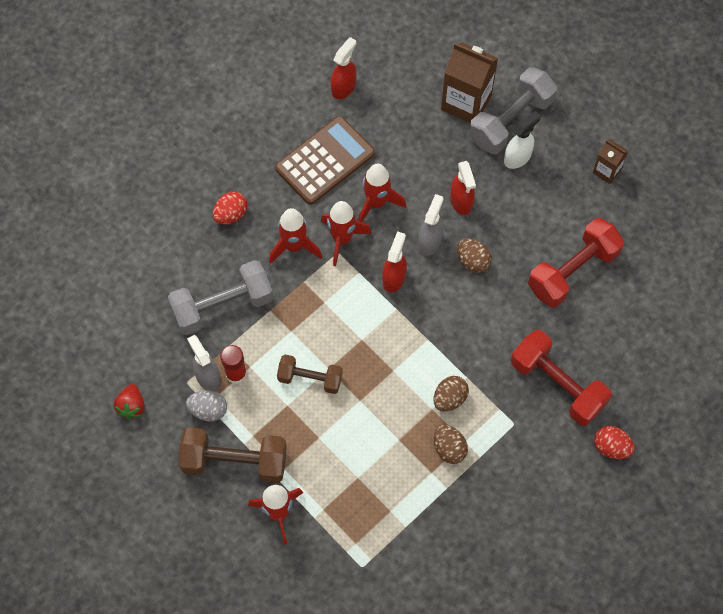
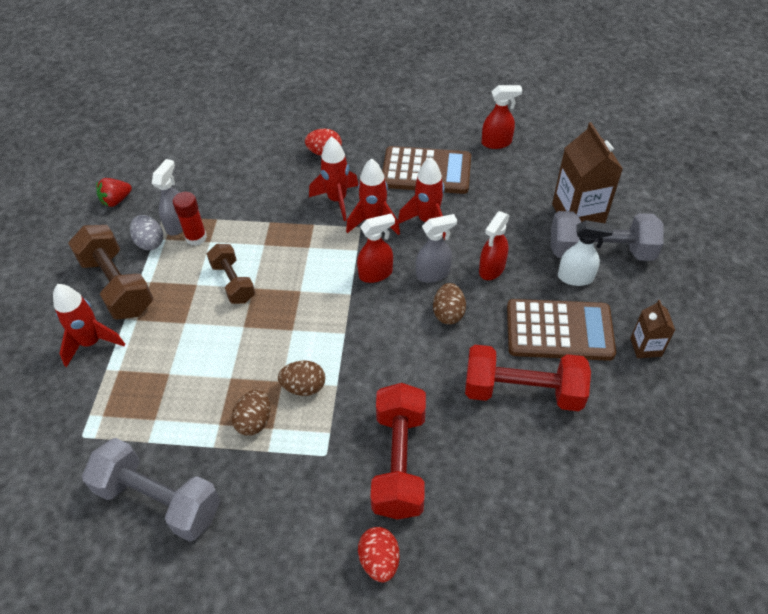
camera: 50 degrees right, 15 degrees down
(222, 306) = (246, 195): grey dumbbell -> grey dumbbell (159, 500)
(549, 208) = (559, 331): none -> brown calculator

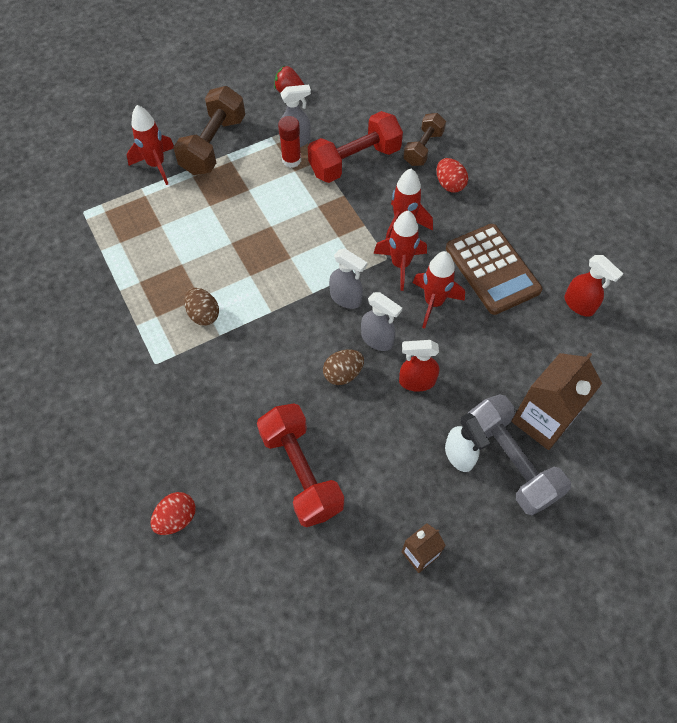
camera: 55 degrees right, 10 degrees up
(150, 242) = (265, 136): grey egg -> none
(159, 500) = (62, 286): grey dumbbell -> none
(233, 282) = (266, 210): brown dumbbell -> brown dumbbell (423, 148)
(254, 421) = (155, 301): brown egg -> none
(376, 274) = (346, 298): red spray bottle -> grey spray bottle
(379, 560) = (90, 448): red egg -> red egg (176, 518)
(399, 462) = (178, 416): red dumbbell -> red dumbbell (355, 161)
(559, 331) = (386, 470): brown calculator -> none

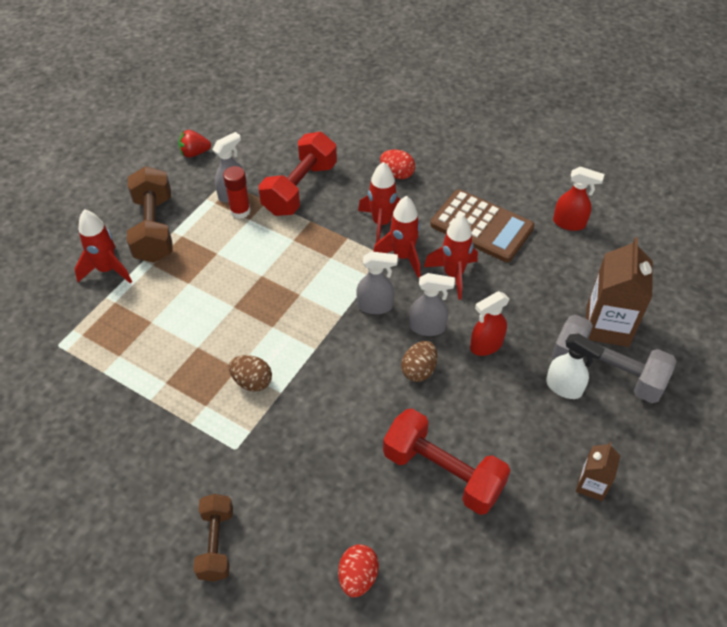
camera: 30 degrees left, 10 degrees down
(423, 148) = (353, 154): brown dumbbell -> brown dumbbell (216, 544)

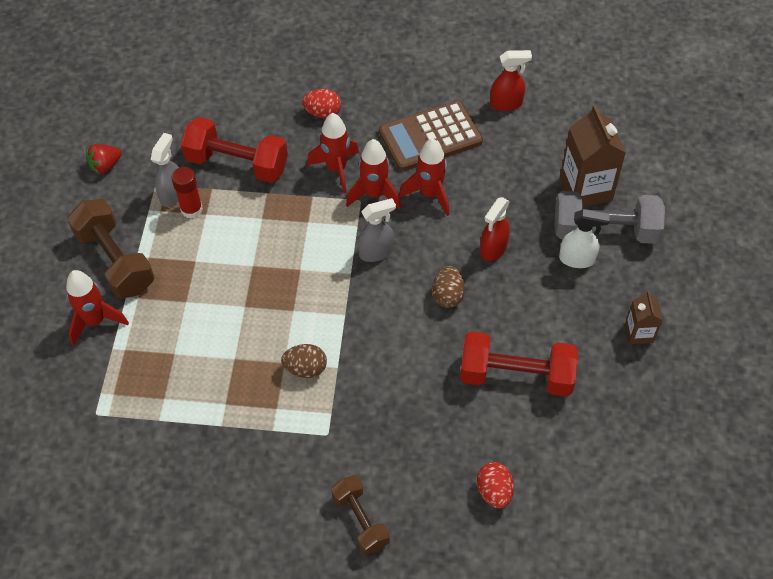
camera: 25 degrees left, 5 degrees up
(300, 189) = (237, 163): red dumbbell -> red dumbbell turned 75 degrees counterclockwise
(427, 327) = (434, 253): grey spray bottle -> none
(481, 226) = (430, 137): brown calculator -> brown calculator turned 150 degrees clockwise

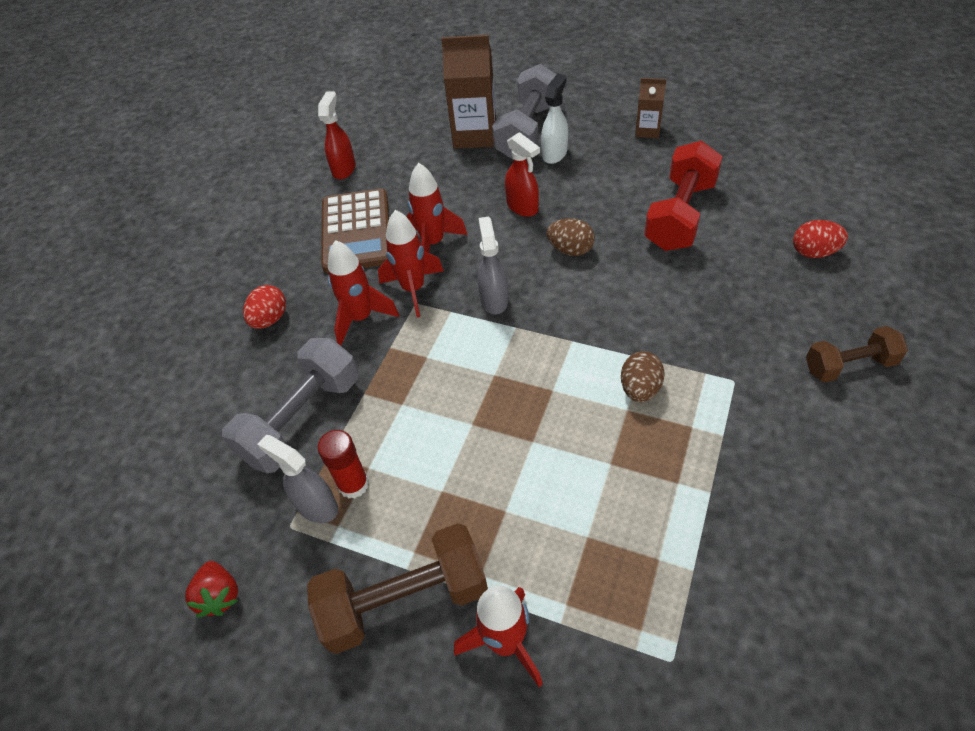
camera: 70 degrees left, 5 degrees down
(237, 163) = (302, 420): red dumbbell -> grey dumbbell

